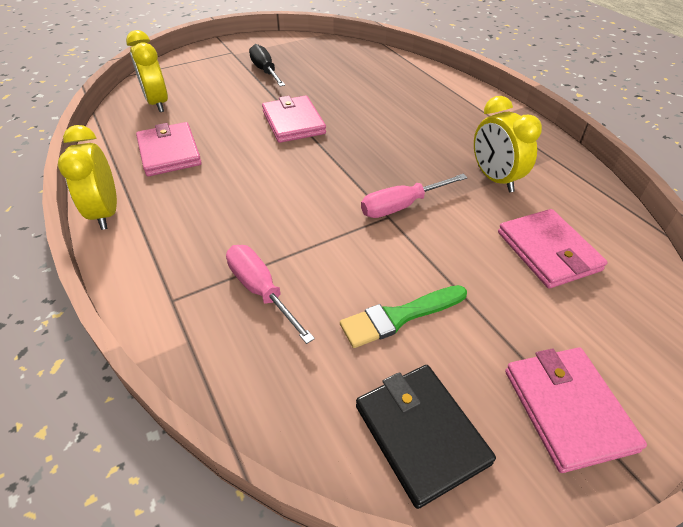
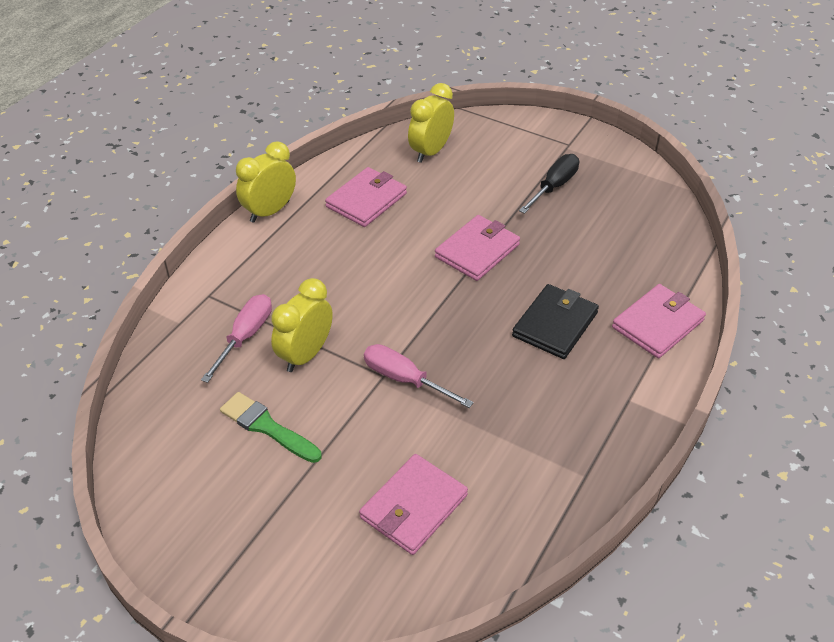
camera: 60 degrees right, 0 degrees up
(420, 434) = (168, 476): black wallet -> black wallet (555, 324)
(495, 179) = (502, 435): yellow clock -> yellow clock (305, 355)
(567, 409) = (233, 558): pink wallet -> pink wallet (657, 324)

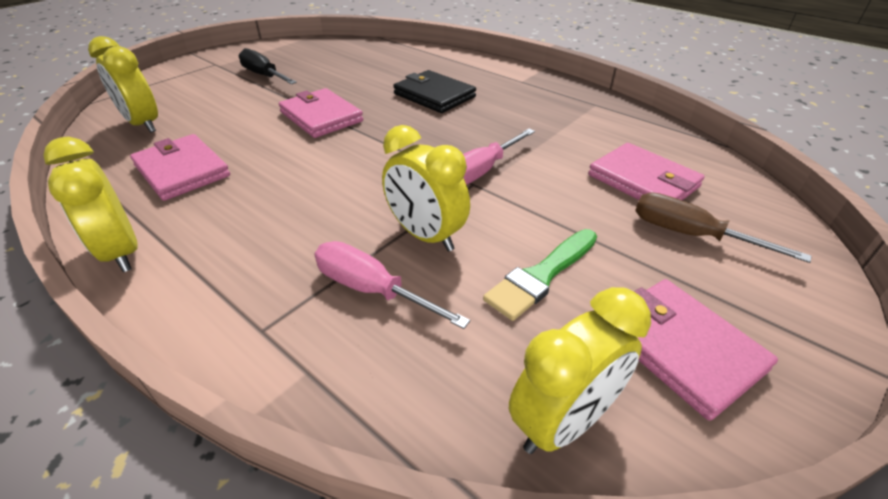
camera: 80 degrees left, 5 degrees down
(146, 439) = (562, 422): none -> yellow clock
(330, 532) = (689, 234): none -> brown screwdriver
(657, 324) = (448, 62): pink wallet -> pink wallet (680, 348)

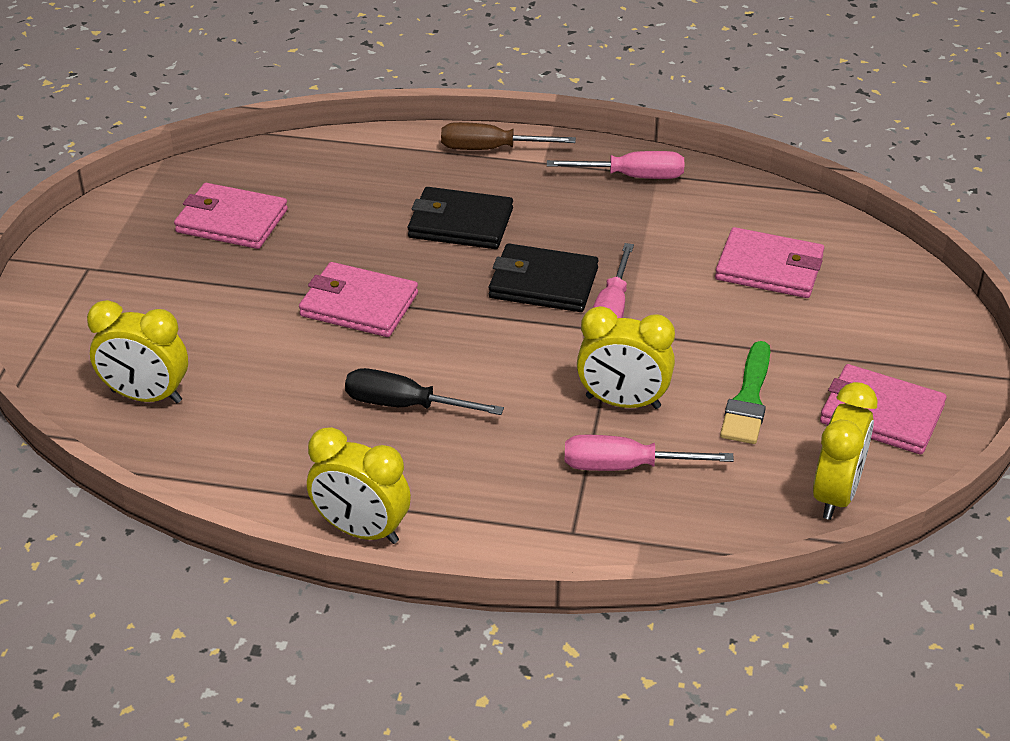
camera: 30 degrees left, 0 degrees up
(182, 171) = (292, 433): pink wallet -> pink wallet (231, 221)
(264, 75) = (193, 265): black screwdriver -> black screwdriver (403, 405)
(451, 139) = (543, 283): none -> black wallet
(577, 101) = (633, 177): none -> pink screwdriver
(689, 234) = (839, 313): brown screwdriver -> brown screwdriver (489, 149)

